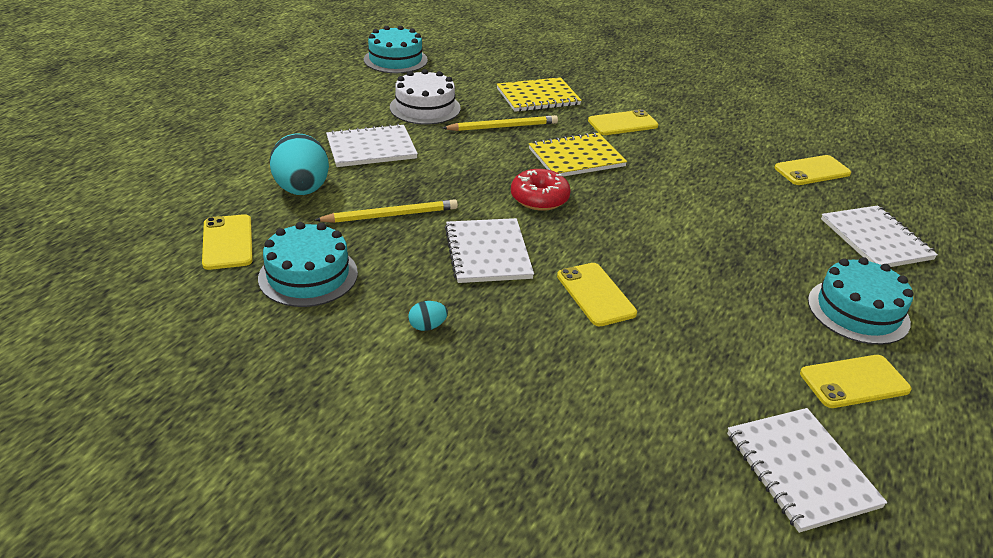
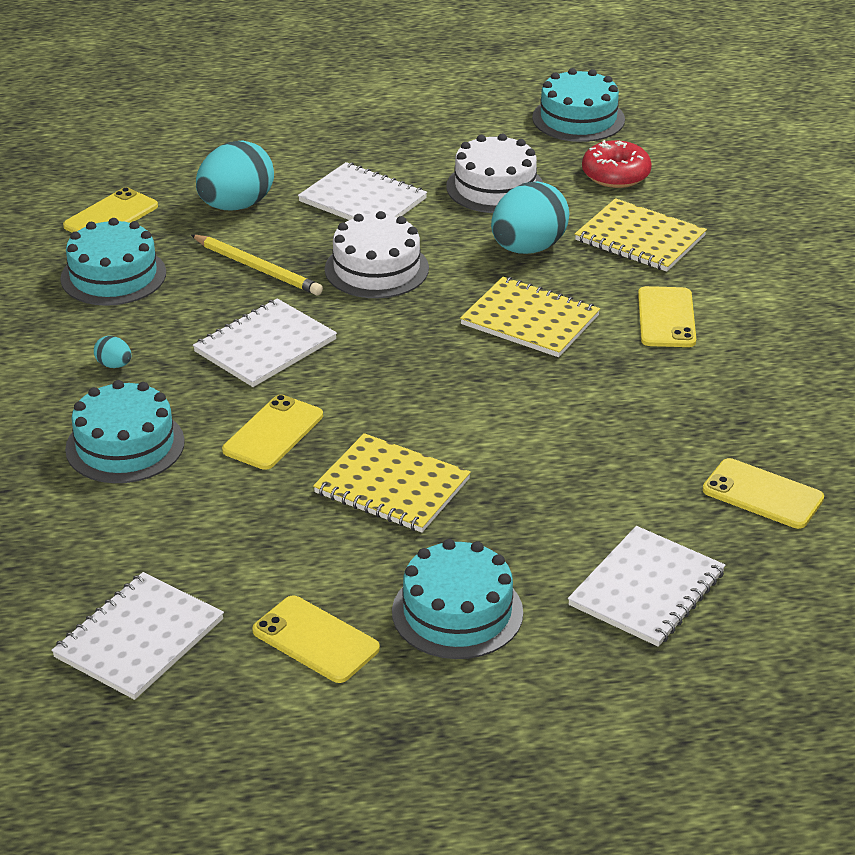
camera: 55 degrees right, 0 degrees up
(455, 177) = (376, 269): none -> white cake
(503, 127) = (528, 248): yellow pencil -> turquoise egg
(539, 198) = (406, 333): red donut -> red donut (615, 175)
(540, 367) = (125, 445): none -> turquoise cake
(622, 123) = (666, 318): yellow phone -> yellow phone turned 60 degrees clockwise
(703, 276) = (392, 486): none -> yellow notebook

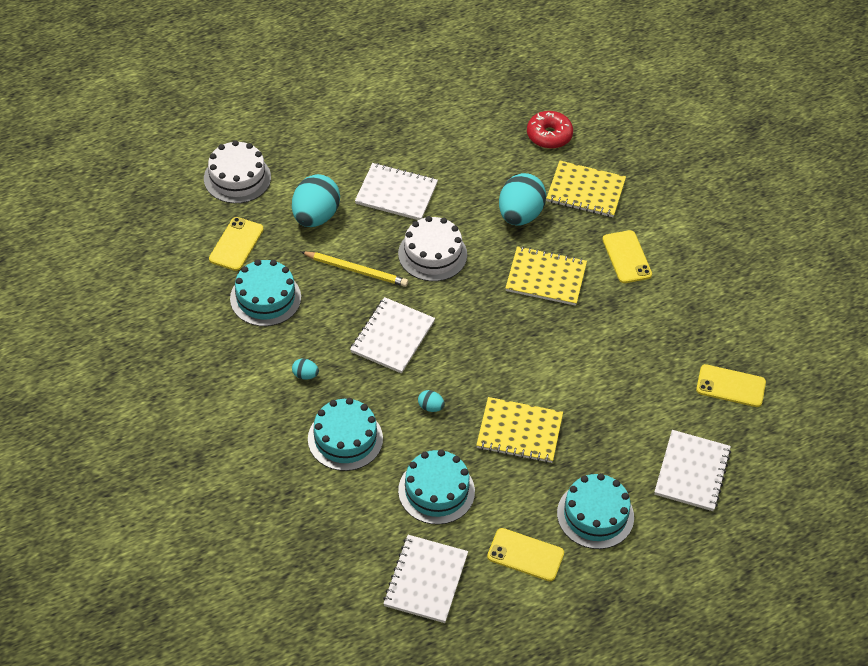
camera: 20 degrees left, 15 degrees up
(273, 433) = (430, 407): yellow phone -> turquoise egg
(495, 187) = (476, 163): white cake -> white cake (237, 178)
(578, 118) = (504, 86): turquoise cake -> turquoise cake (436, 491)

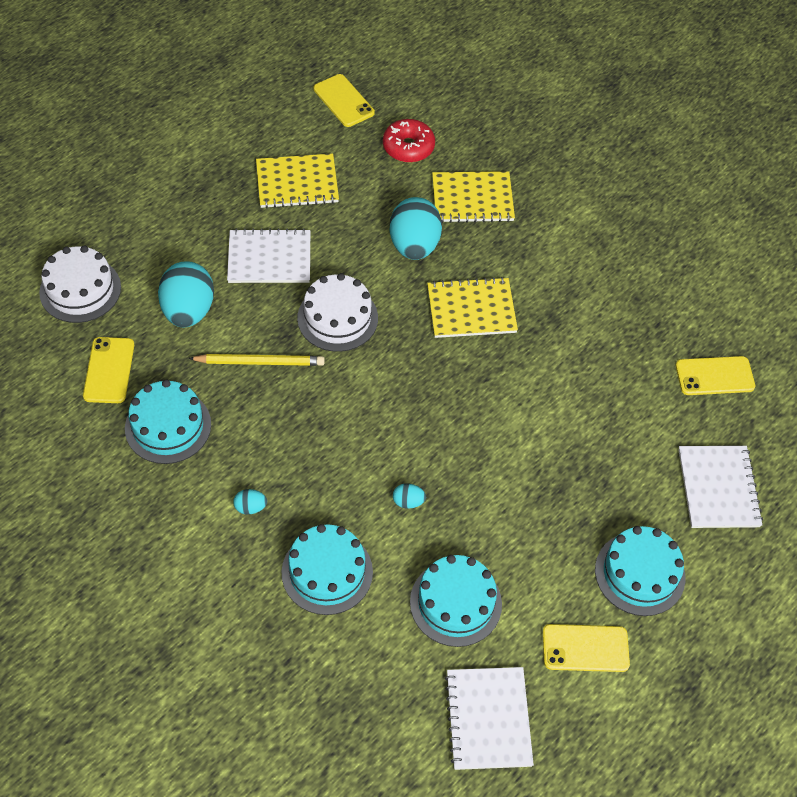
camera: 20 degrees left, 5 degrees up
(392, 337) = (332, 429): white notebook -> none
(519, 432) = (517, 500): yellow notebook -> yellow notebook (297, 183)
(627, 257) = (546, 261): yellow phone -> yellow phone (343, 101)

